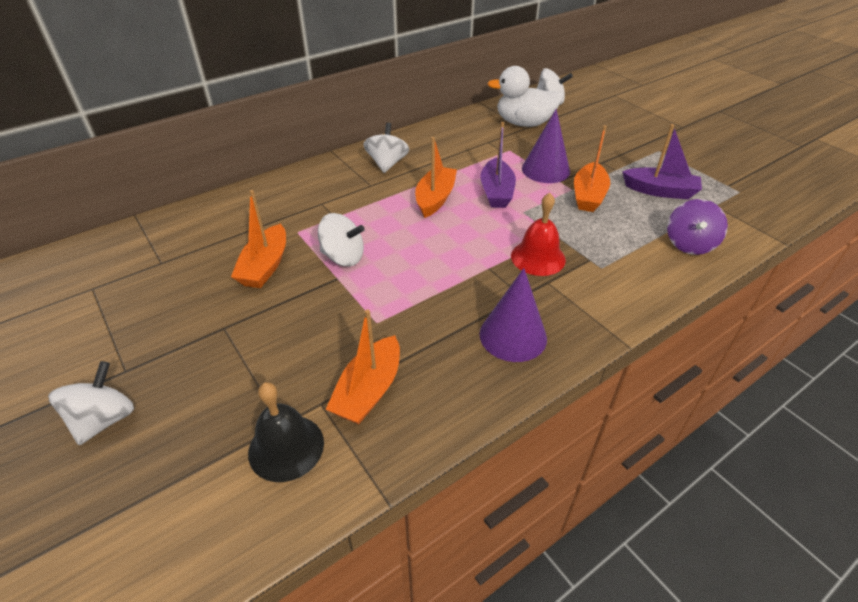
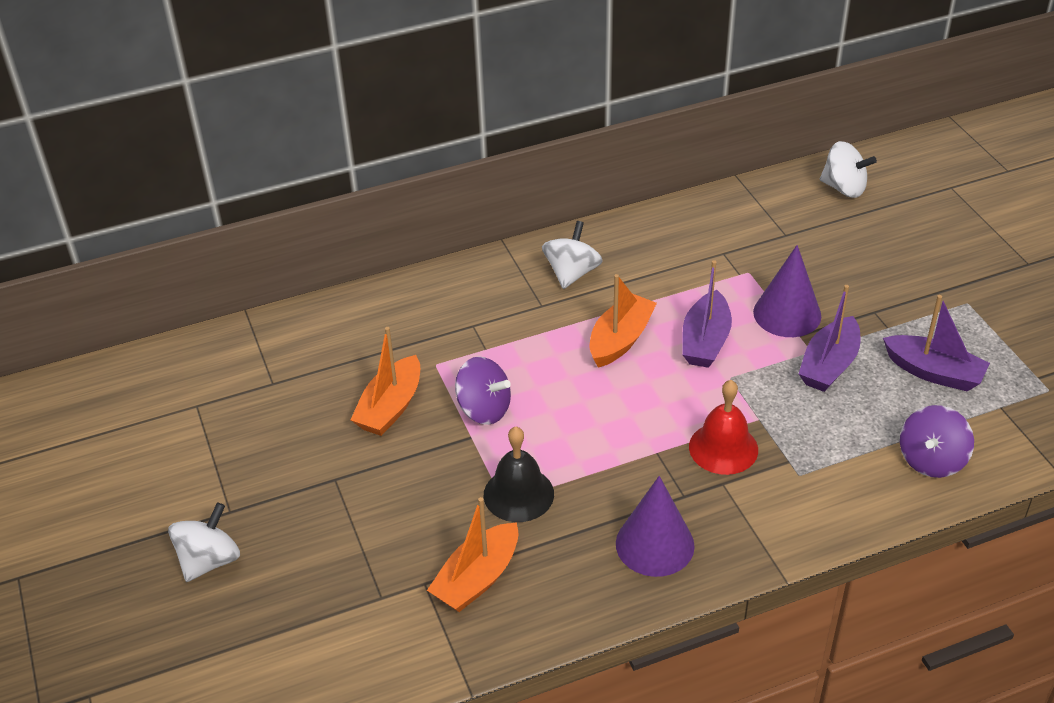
camera: 15 degrees right, 0 degrees up
(286, 447) = (382, 621): black bell -> black bell (518, 494)
(343, 257) = (484, 409): white spinning top -> purple spinning top
(524, 123) = (787, 226): white duck -> none
(588, 196) = (829, 365): orange boat -> purple boat

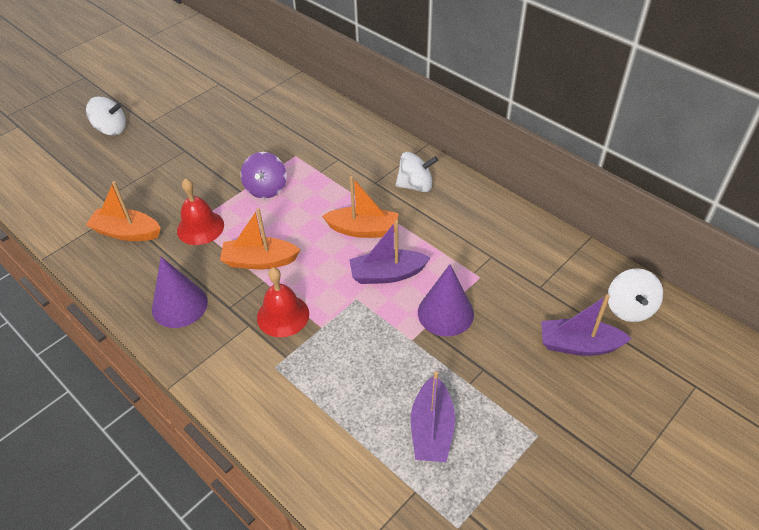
camera: 65 degrees right, 5 degrees up
(390, 407) = (249, 151): orange boat -> orange boat (259, 261)
(518, 494) = (200, 227): black bell -> red bell
(829, 365) = (401, 355): purple boat -> purple boat (578, 345)
(931, 460) = (326, 451): purple spinning top -> none

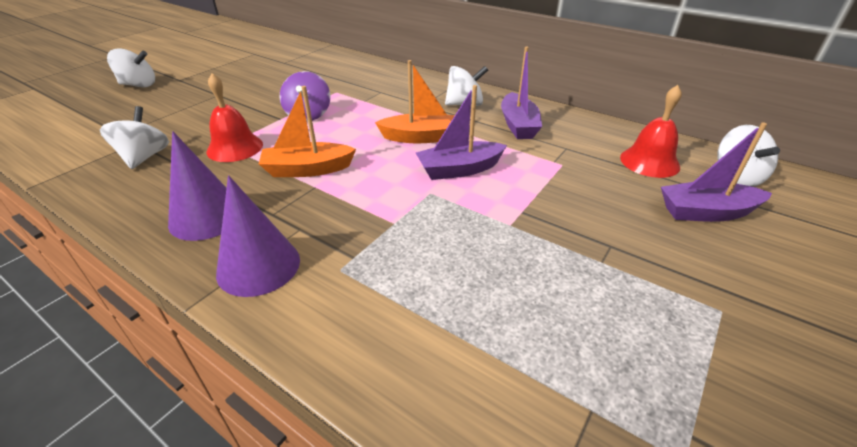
camera: 10 degrees left, 10 degrees down
(127, 232) = (144, 157): orange boat -> white spinning top
(283, 315) = (343, 215): red bell -> red bell (649, 162)
(432, 429) = (578, 320): purple boat -> purple boat (518, 125)
(445, 313) = (539, 197): purple cone -> purple cone (258, 266)

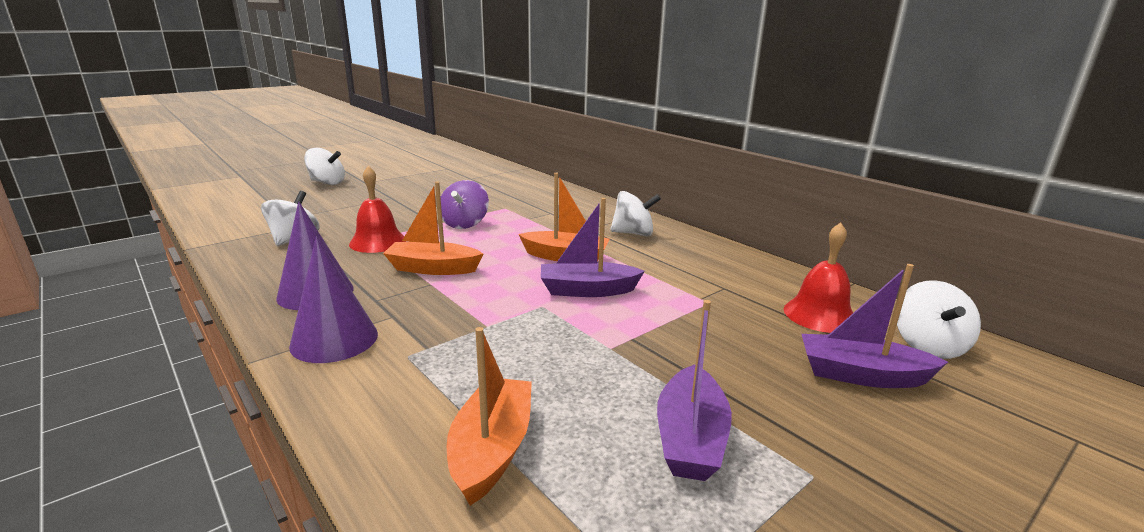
camera: 15 degrees right, 15 degrees down
(471, 349) = (492, 449): none -> orange boat
(518, 125) = (681, 259): purple boat -> purple boat (690, 438)

